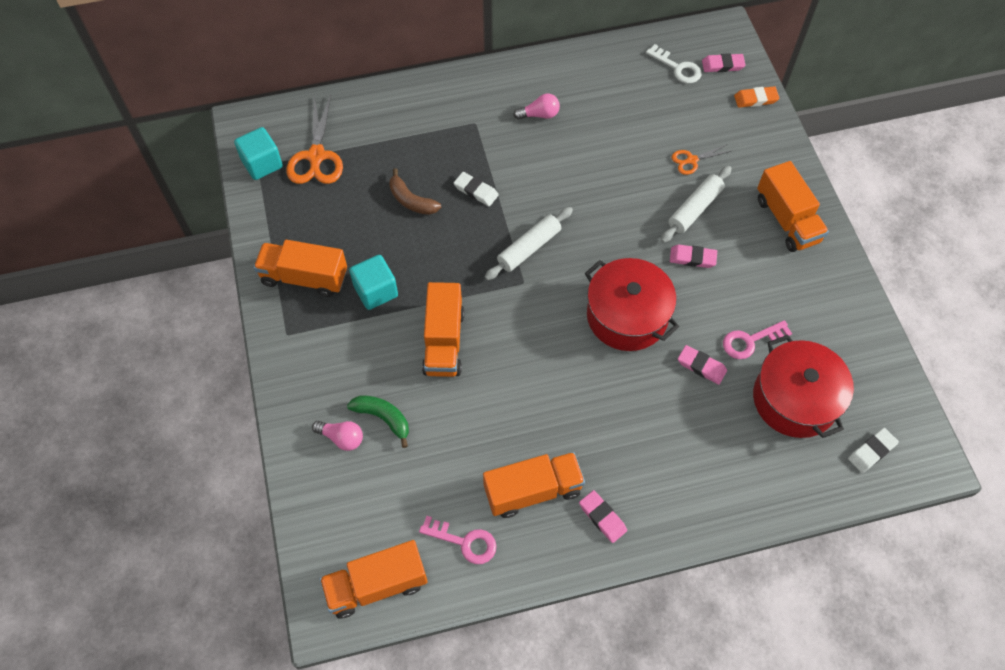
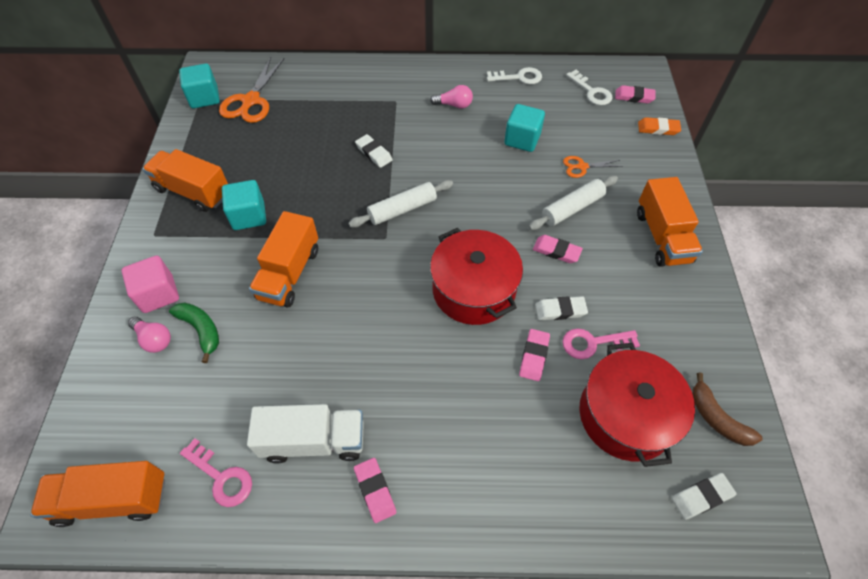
camera: 15 degrees right, 5 degrees down
(323, 393) = (158, 294): none -> pink cube
(411, 200) = (314, 149): brown banana -> brown banana (717, 418)
(533, 490) = (313, 441): orange truck -> white truck
(596, 65) = (519, 77): none -> white key
(623, 141) = (522, 139): none -> turquoise cube
(701, 366) = (534, 356): pink eraser -> pink eraser turned 60 degrees clockwise
(712, 317) = (560, 310): none -> white eraser

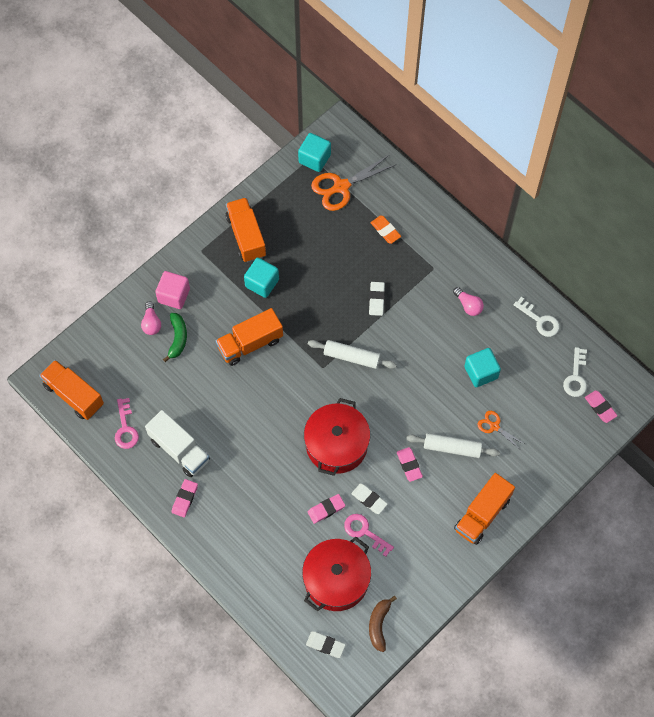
camera: 45 degrees right, 10 degrees up
(658, 129) = (582, 445): orange eraser -> orange eraser (385, 230)

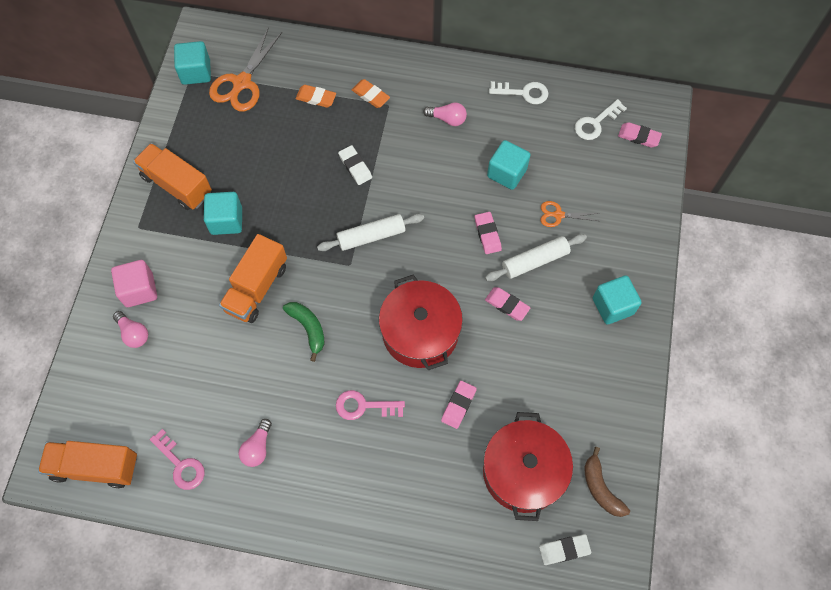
camera: 35 degrees left, 0 degrees up
(177, 338) = (174, 331): green banana -> green banana (308, 328)
(179, 449) = (257, 447): white truck -> pink light bulb
(184, 499) = (301, 497): pink eraser -> pink eraser (487, 234)
(364, 532) = (514, 402): pink key -> pink key (364, 406)
(369, 499) = (494, 365): white eraser -> none
(426, 253) = (370, 95): none -> orange eraser
(482, 514) = (613, 306): orange truck -> turquoise cube
(576, 377) = (595, 123): white key -> white key turned 75 degrees clockwise

